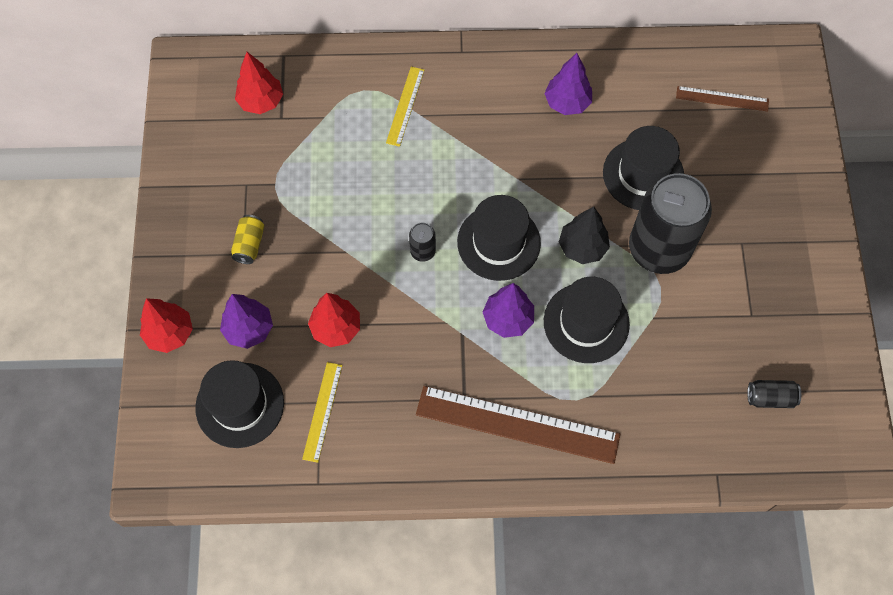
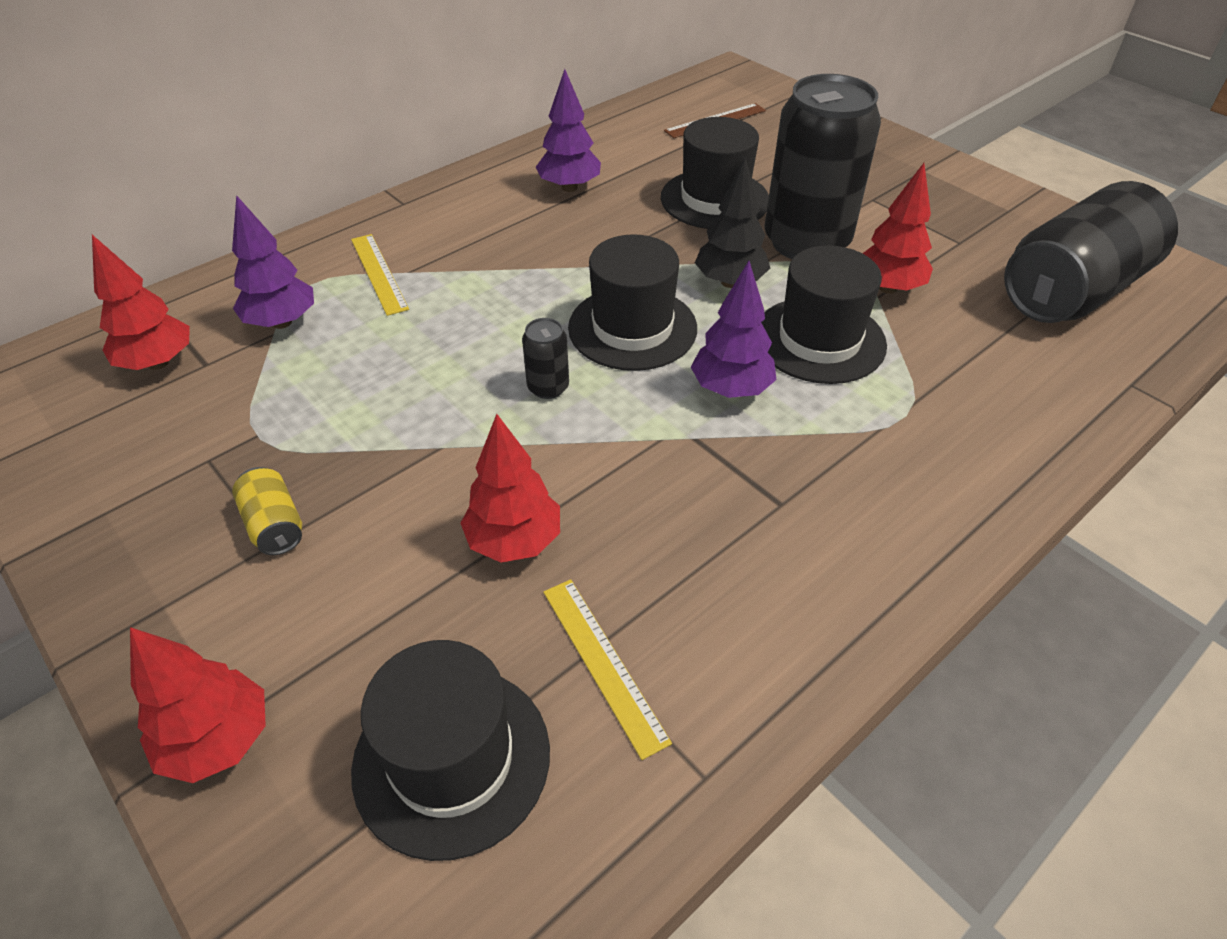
camera: 40 degrees left, 20 degrees down
(249, 329) = (370, 634): purple tree -> purple tree (282, 322)
(517, 424) = (878, 485): brown ruler -> none
(665, 316) = (887, 288): none -> red tree
(770, 397) = (1072, 291): black can -> black can, size x2.47

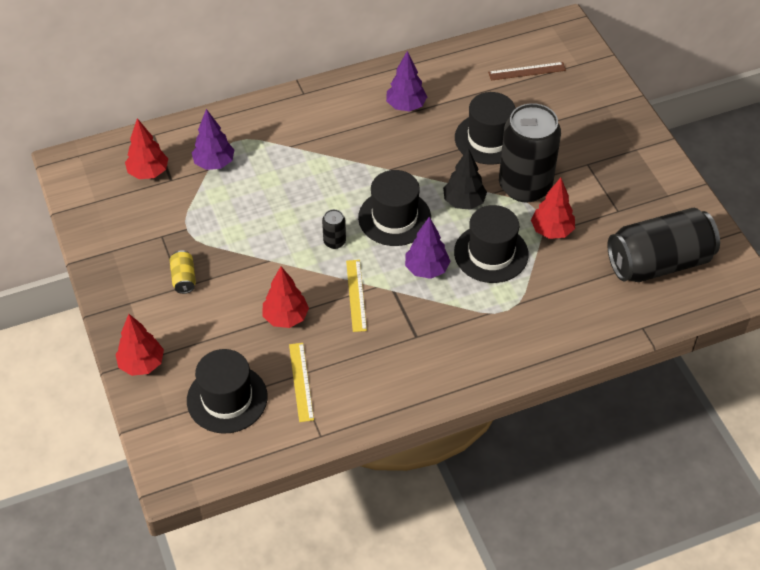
camera: 20 degrees right, 5 degrees up
(379, 273) = (273, 143): yellow ruler -> yellow ruler (356, 295)

